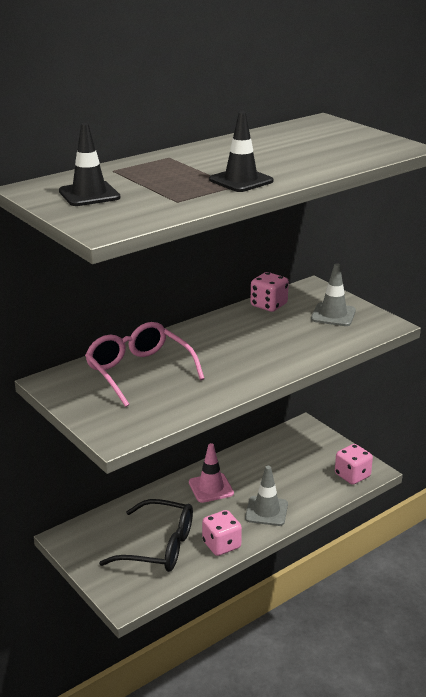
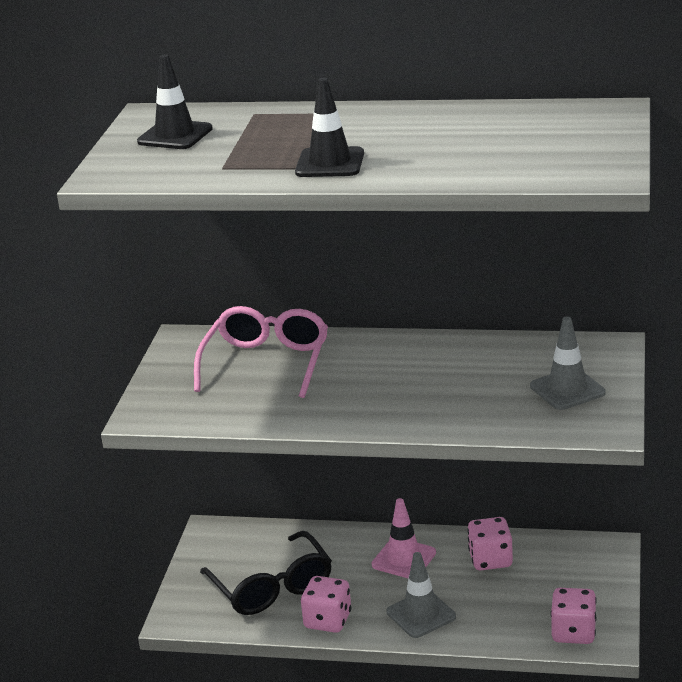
camera: 50 degrees right, 0 degrees up
(268, 305) = (518, 347): pink dice -> pink dice (490, 560)

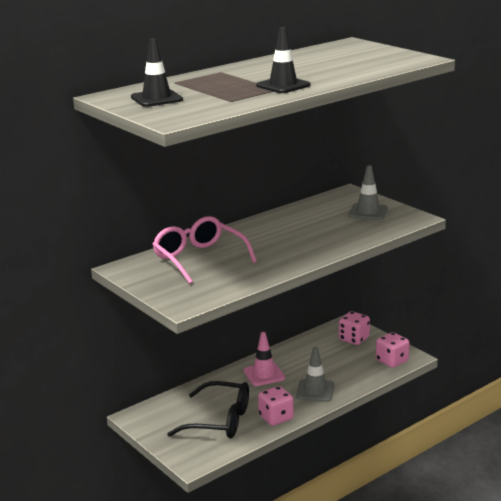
camera: 50 degrees left, 5 degrees down
(490, 560) = (305, 354): pink dice -> pink dice (354, 339)

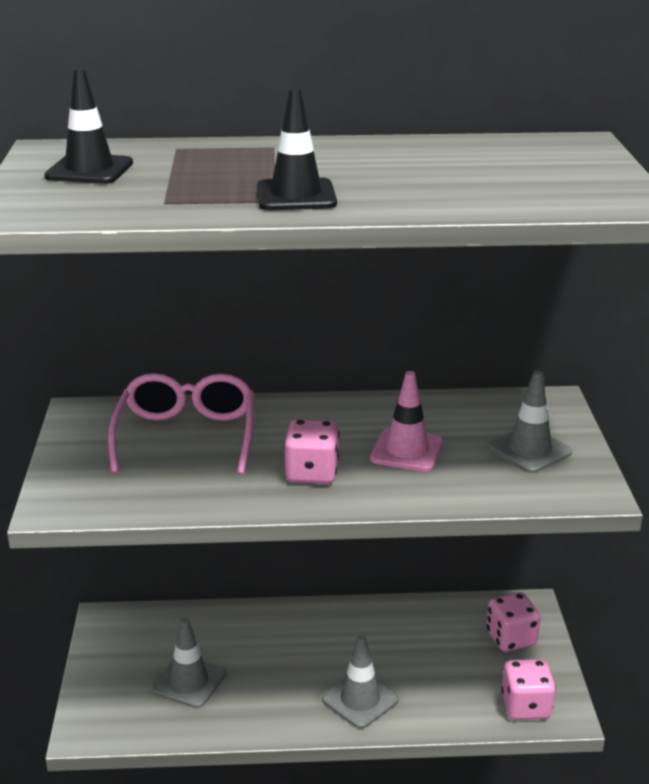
camera: 35 degrees right, 5 degrees up
(220, 421) = (189, 682): black glasses -> grey traffic cone
(264, 374) = (324, 636): pink traffic cone -> pink traffic cone (406, 451)
(276, 417) = (260, 716): pink dice -> pink dice (312, 473)

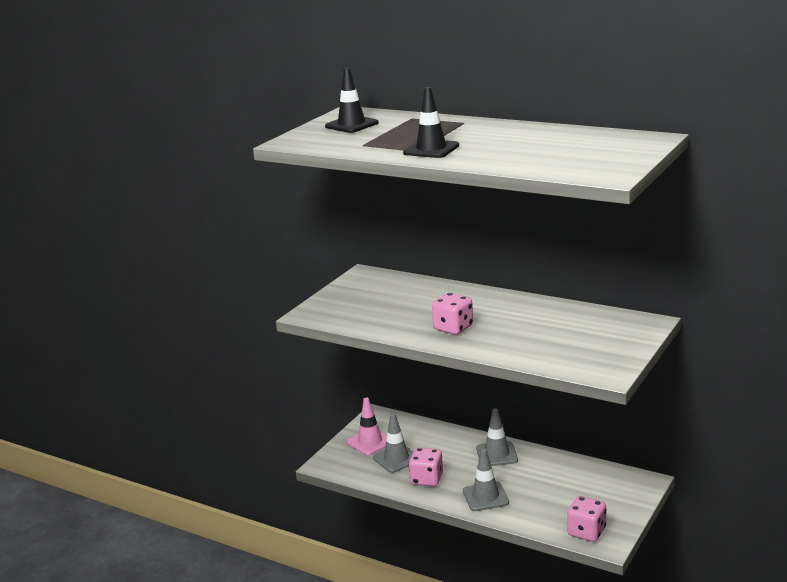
camera: 35 degrees right, 5 degrees down
(186, 436) = (406, 296): pink glasses -> none
(406, 451) = (521, 329): pink traffic cone -> pink traffic cone (370, 442)
(511, 638) = (614, 494): pink dice -> pink dice (426, 479)
(529, 450) = (597, 345): grey traffic cone -> grey traffic cone (496, 454)

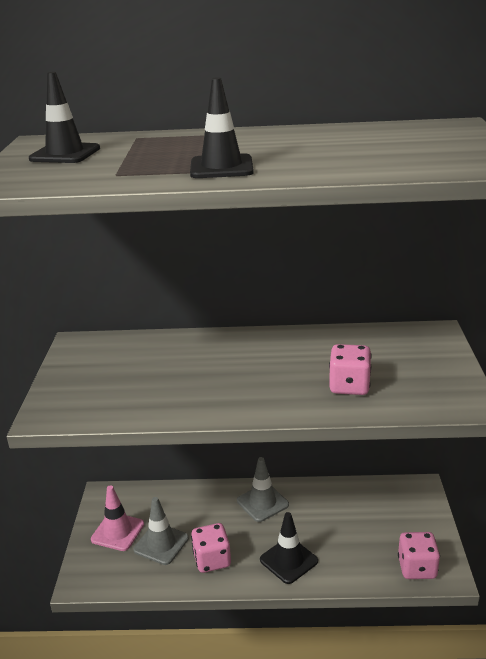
camera: 30 degrees left, 5 degrees up
(453, 328) = (245, 389): pink dice -> pink dice (349, 386)
(485, 497) = (288, 560): grey traffic cone -> black traffic cone

